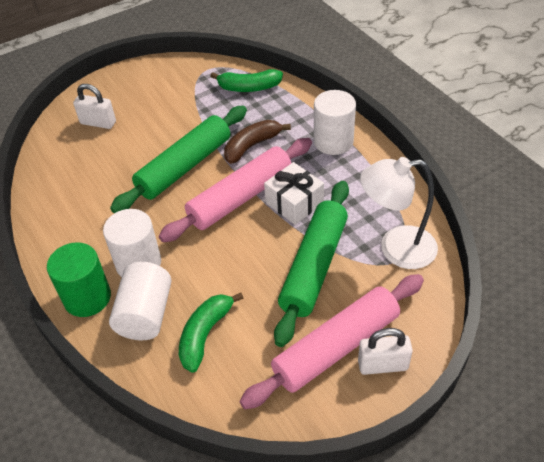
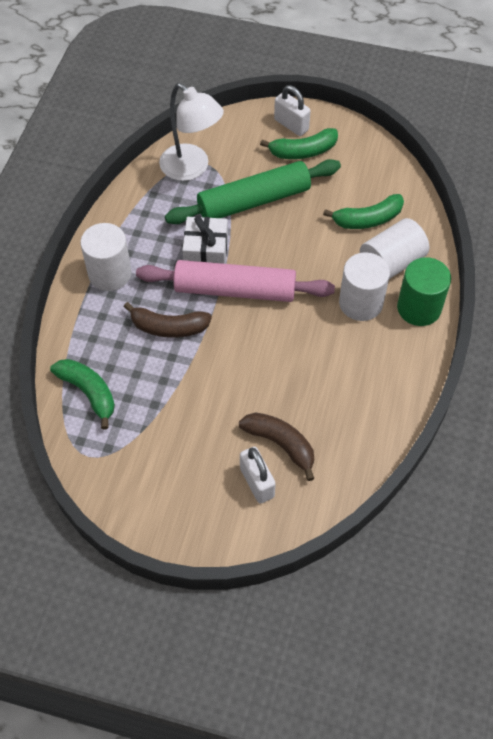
camera: 135 degrees left, 10 degrees up
(103, 147) = (281, 444): none -> brown banana
(185, 167) = (240, 356): green rolling pin -> none
(336, 347) = (303, 151): pink rolling pin -> green banana

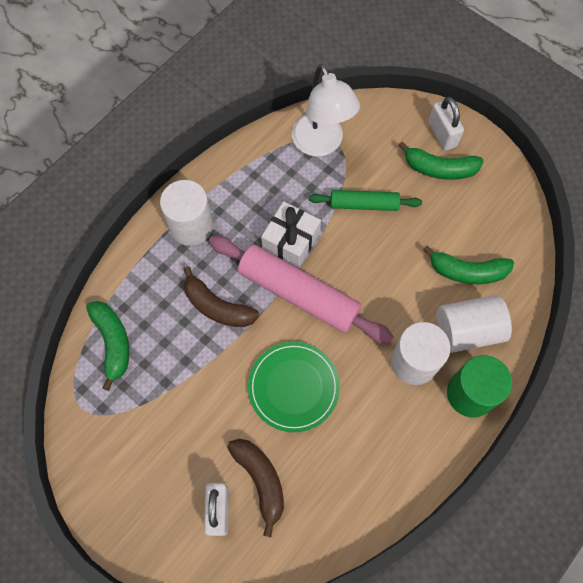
camera: 25 degrees right, 10 degrees up
(254, 201) = (364, 204): green rolling pin -> green rolling pin, size x0.57
(270, 362) = (293, 387): none -> green plate

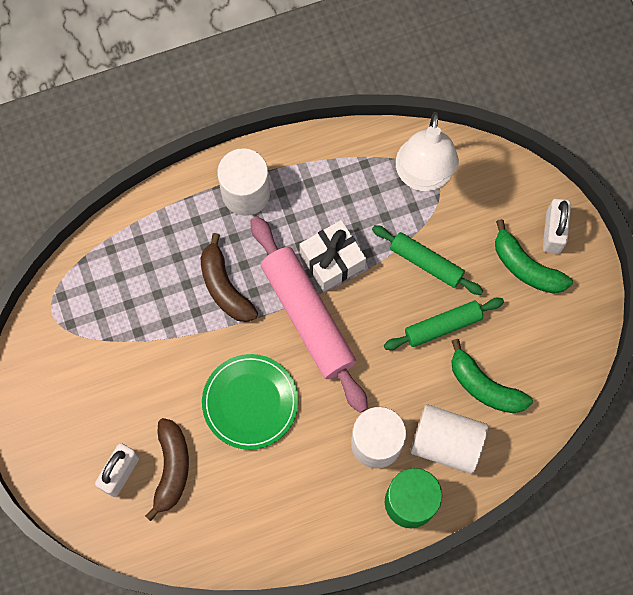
camera: 30 degrees right, 5 degrees up
(113, 343) = (111, 268): green banana -> none
(407, 244) = (443, 326): none -> green rolling pin

